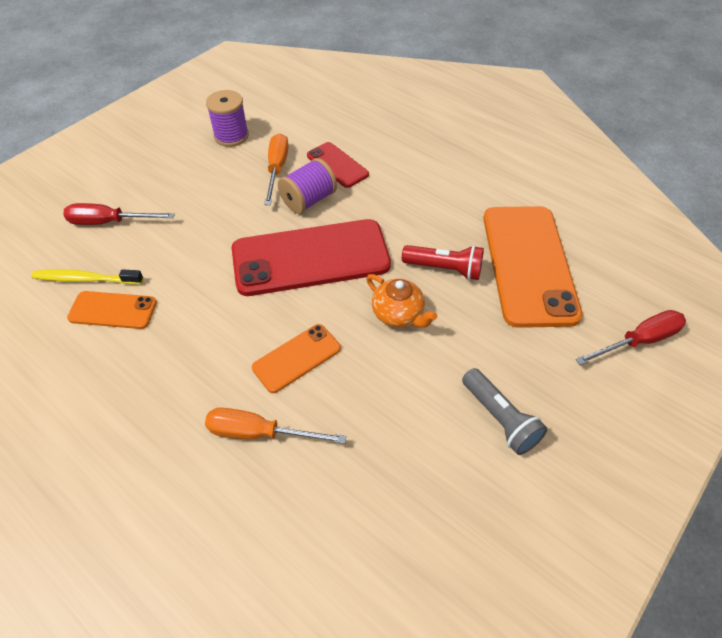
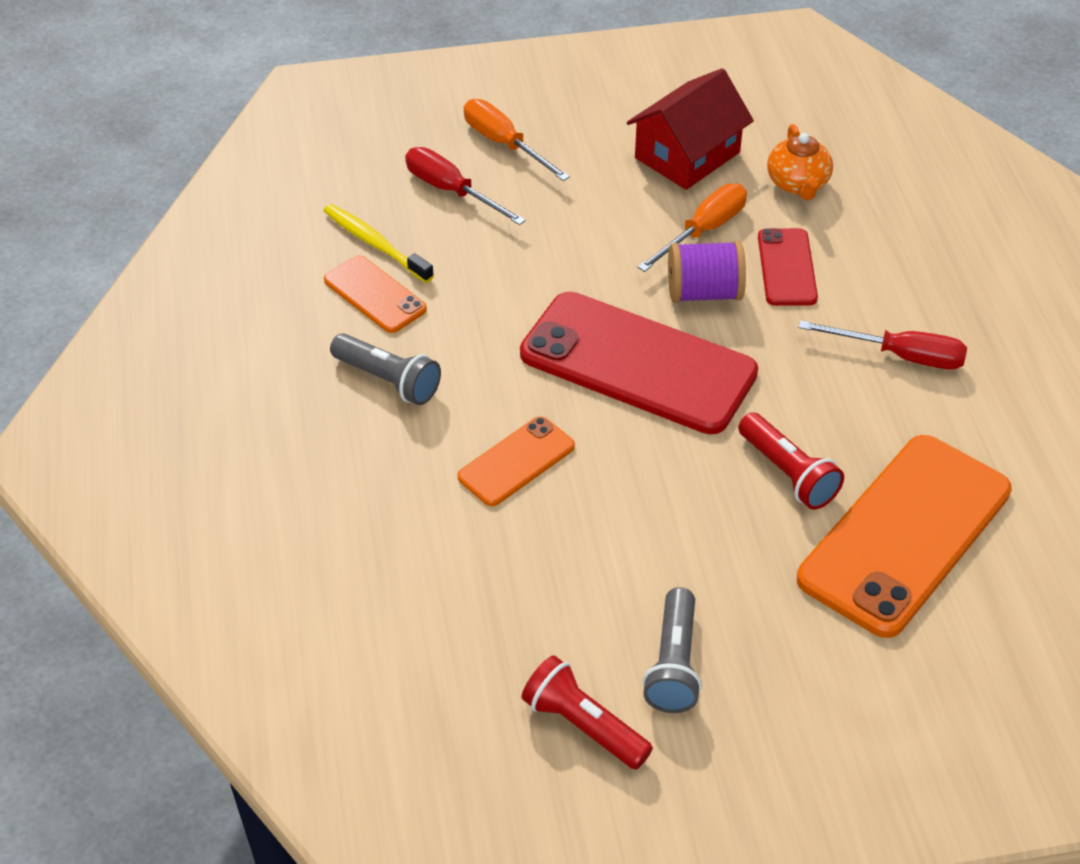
camera: 40 degrees right, 5 degrees down
(170, 359) = (388, 380): none -> grey flashlight
(231, 136) = (687, 155): purple spool -> red house
(260, 433) = (411, 509): orange screwdriver -> orange screwdriver (504, 144)
(297, 358) = (516, 462): orange phone -> orange phone turned 45 degrees counterclockwise
(398, 314) = (675, 488): orange teapot -> orange teapot (798, 184)
(492, 497) = (583, 725): none -> red flashlight
(638, 341) = (943, 706): red screwdriver -> red screwdriver (900, 356)

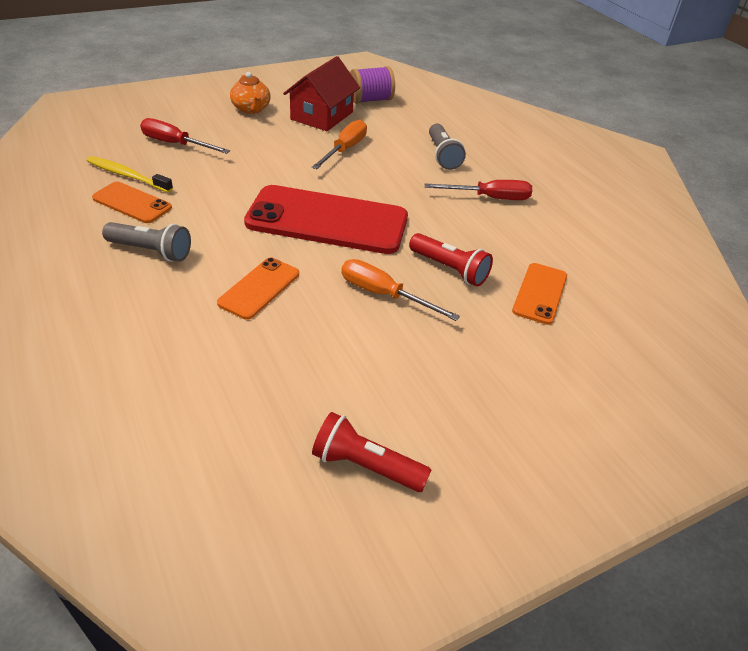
camera: 20 degrees left, 5 degrees down
(504, 144) = (205, 119): orange screwdriver -> orange screwdriver (384, 294)
(673, 665) = (419, 405): grey flashlight -> grey flashlight (442, 155)
(704, 293) = (356, 179): purple spool -> purple spool (370, 100)
(787, 267) = (402, 162): red phone -> none
(798, 184) = (392, 123): orange teapot -> orange teapot (251, 109)
(905, 534) = (540, 293): orange phone -> orange phone, size x0.50

